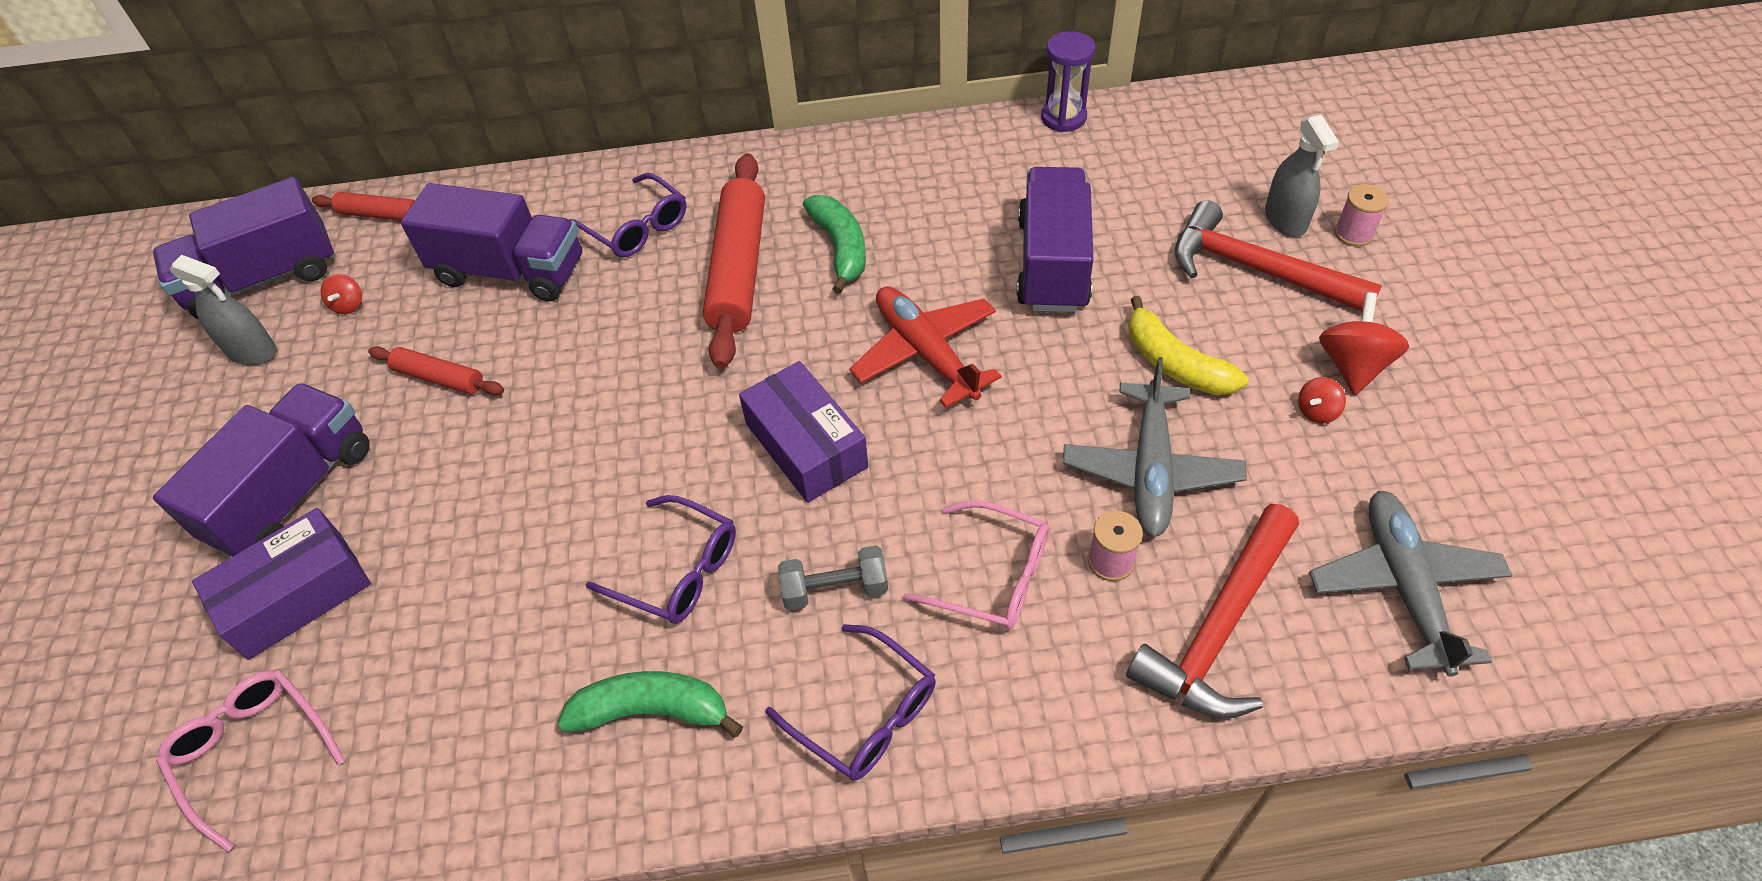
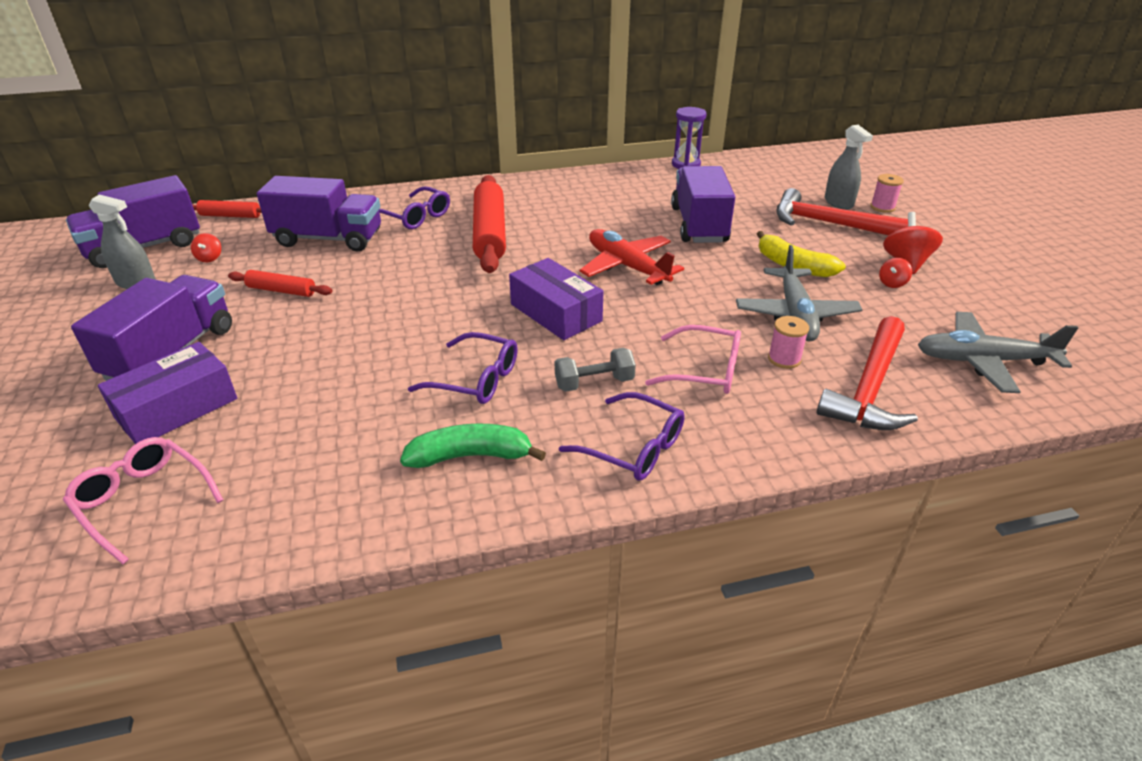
camera: 10 degrees left, 15 degrees down
(840, 248) = (557, 222): green banana -> none
(1404, 586) = (982, 361): grey plane -> grey plane turned 75 degrees counterclockwise

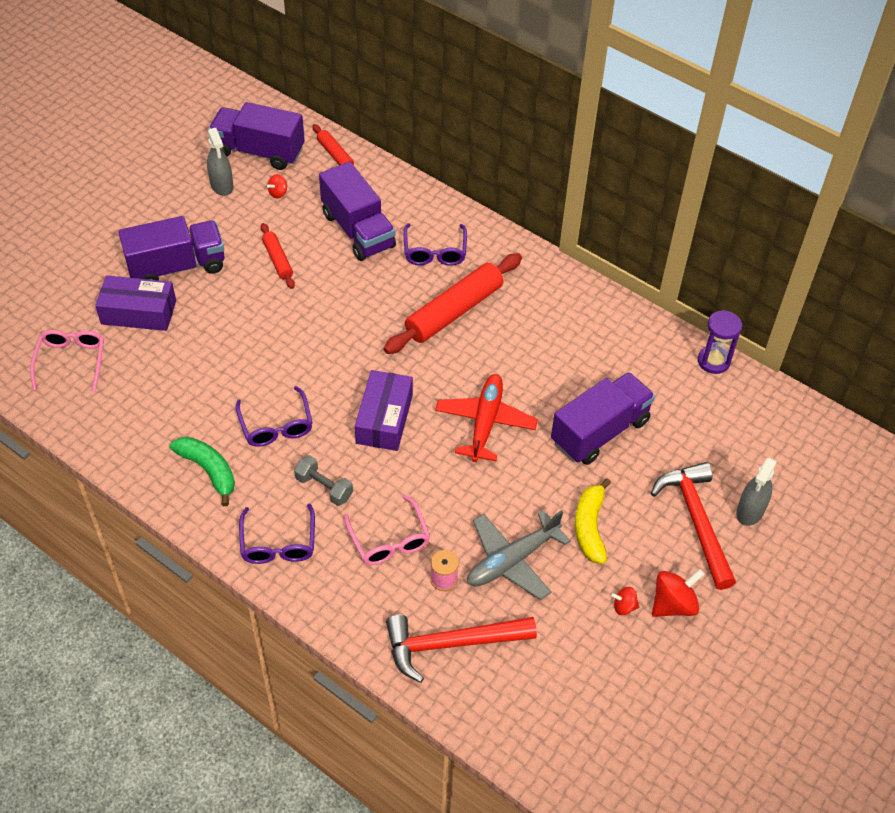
camera: 50 degrees right, 15 degrees up
(882, 207) = (775, 548): pink spool -> none
(982, 361) = (551, 705): grey plane -> none

